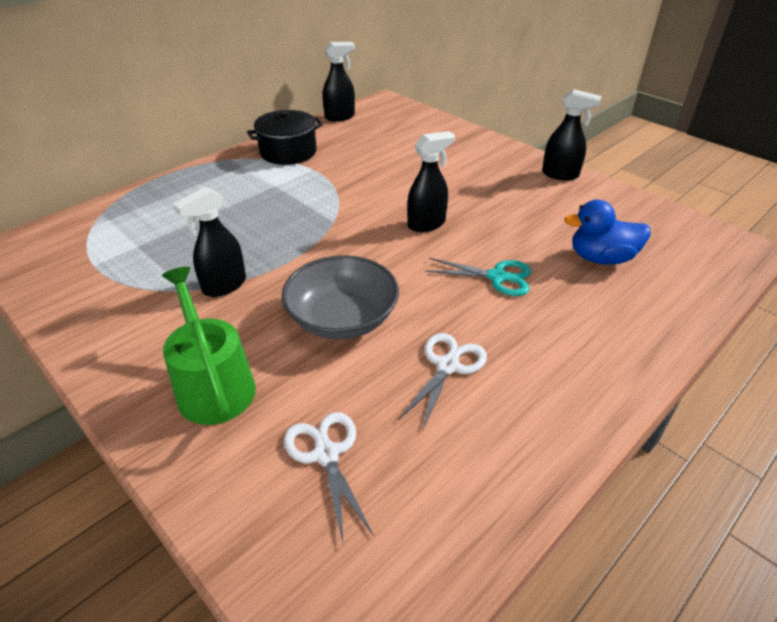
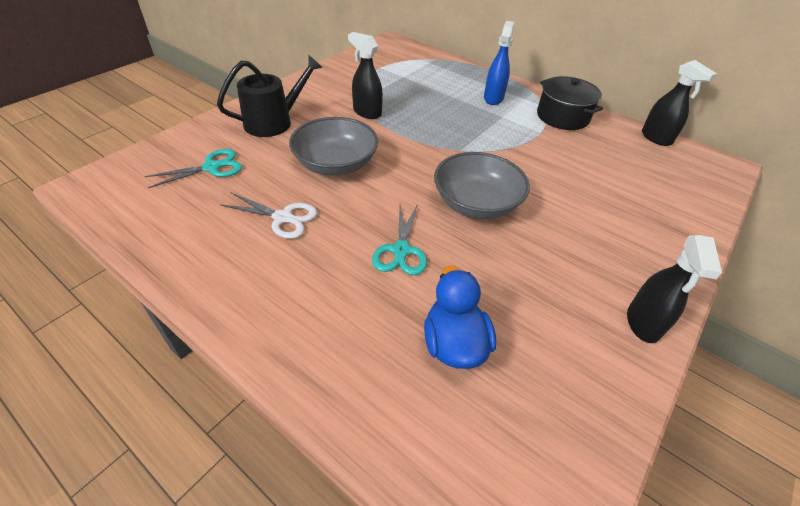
camera: 80 degrees right, 5 degrees up
(213, 385) = (274, 122): green watering can -> black watering can
(231, 185) = (493, 98): none -> blue spray bottle
(326, 454) = (212, 167): white scissors -> turquoise scissors
(427, 224) = (476, 203): black spray bottle -> grey bowl

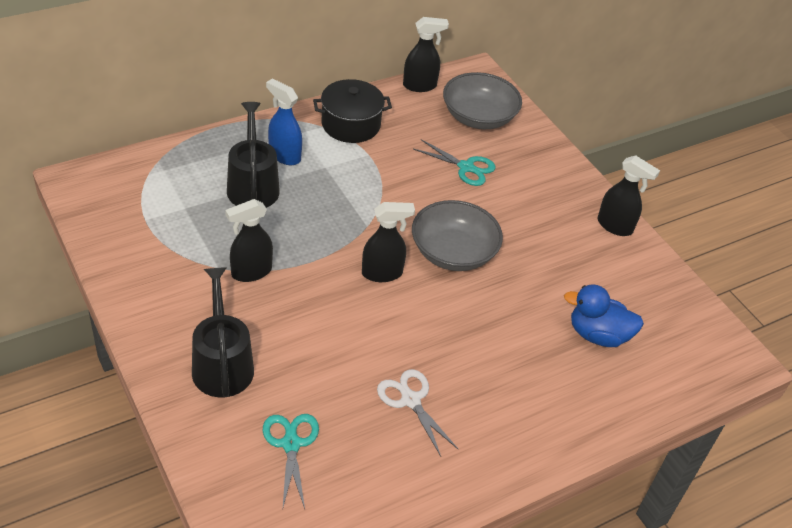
camera: 70 degrees left, 0 degrees up
(283, 218) = (410, 400): white scissors -> white scissors turned 75 degrees counterclockwise
(335, 164) = (341, 332): grey bowl -> grey bowl (478, 117)
(401, 251) = (492, 328): turquoise scissors -> turquoise scissors (466, 167)
(415, 169) = (382, 273): none -> black spray bottle
(449, 94) = (252, 186): none -> black watering can

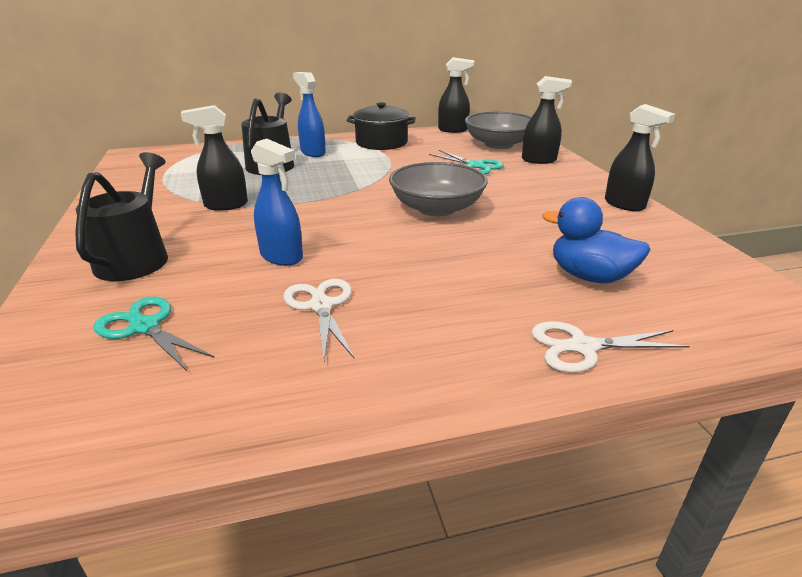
camera: 20 degrees right, 15 degrees down
(291, 444) = (145, 327): turquoise scissors -> turquoise scissors turned 60 degrees counterclockwise
(349, 345) = (282, 257): none -> blue spray bottle
(382, 273) = (354, 215): black spray bottle -> black spray bottle (539, 160)
(602, 413) = (582, 347): none -> white scissors

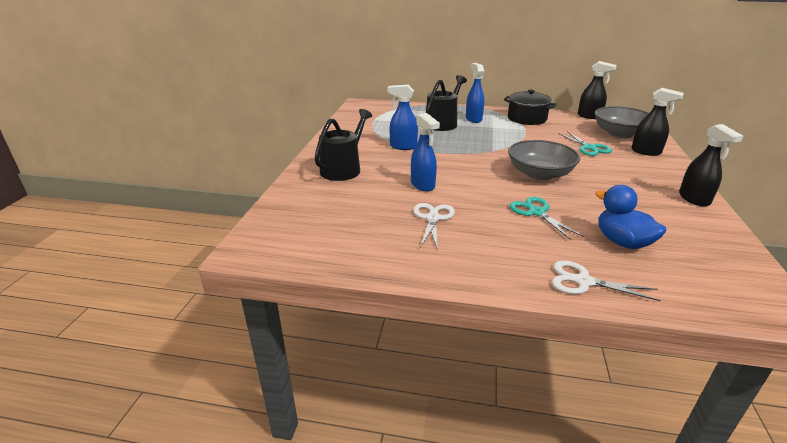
camera: 25 degrees right, 0 degrees up
(145, 327) = (336, 207): turquoise scissors -> turquoise scissors (536, 212)
(225, 205) = (403, 146): black spray bottle -> blue spray bottle

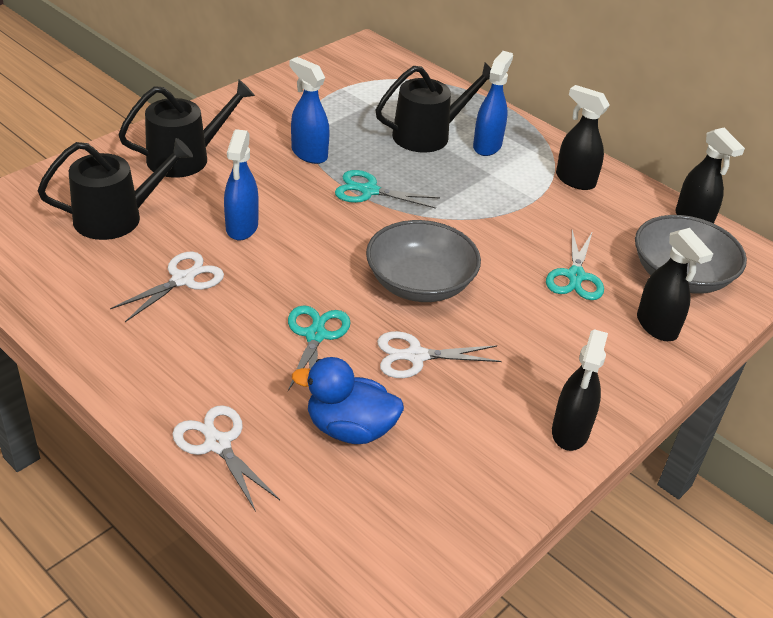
camera: 30 degrees right, 10 degrees up
(349, 207) = (116, 217): none -> black watering can
(455, 150) = (369, 191): none -> turquoise scissors
(527, 118) = (574, 180): black pot -> black spray bottle
(590, 200) = (415, 356): none -> white scissors
(622, 242) = (350, 429): blue duck -> blue duck turned 75 degrees counterclockwise

